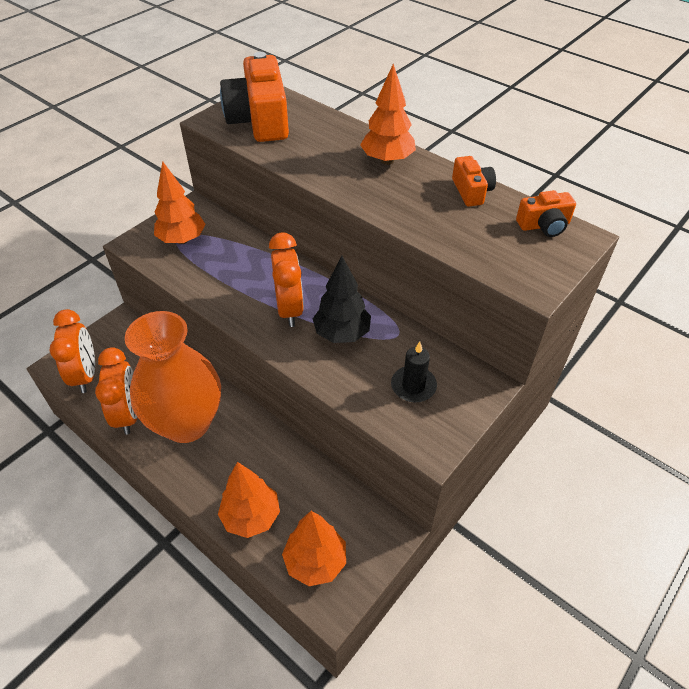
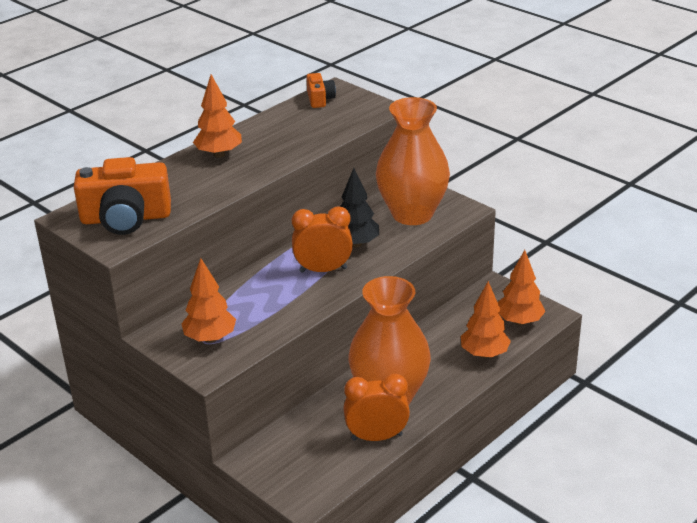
camera: 85 degrees left, 15 degrees down
(86, 375) = (322, 476): orange clock -> none
(413, 386) = (412, 214): black candle -> orange vase
(471, 191) = (272, 122): orange camera -> none

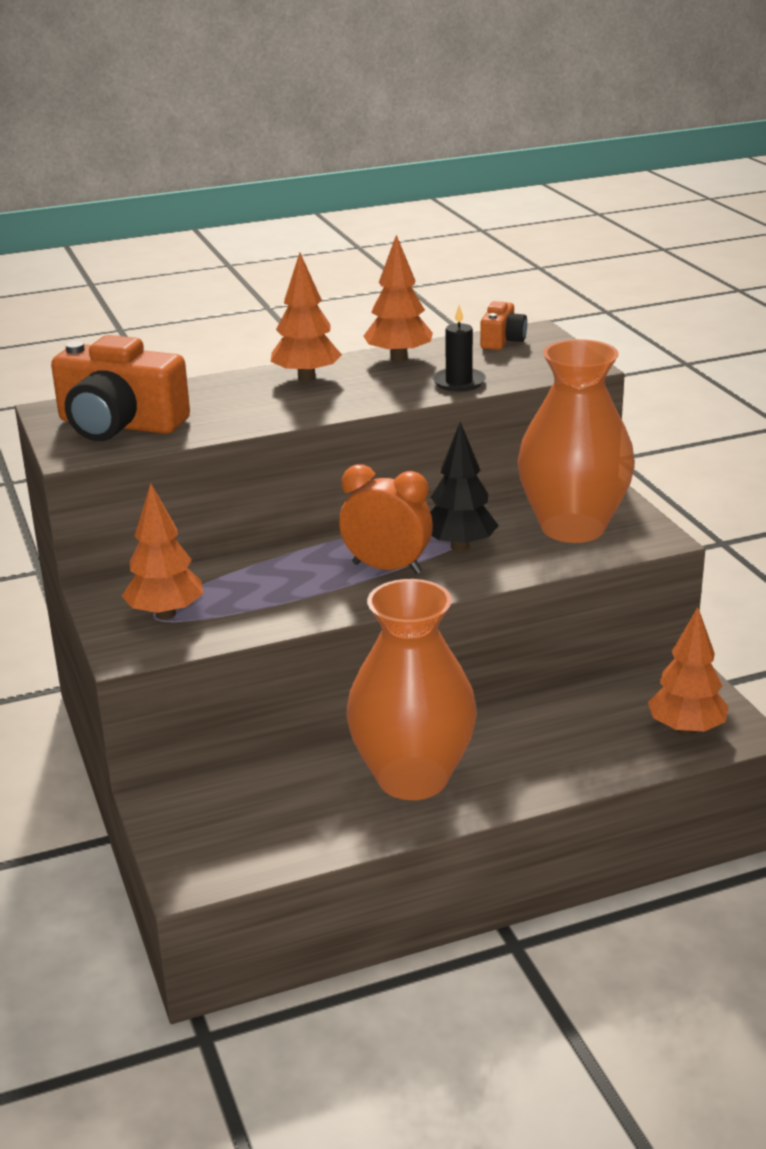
camera: 25 degrees right, 5 degrees down
(319, 137) = (459, 382): none -> black candle
(376, 437) = (352, 826): orange clock -> none
(484, 354) = (597, 759): orange tree -> orange tree (399, 358)

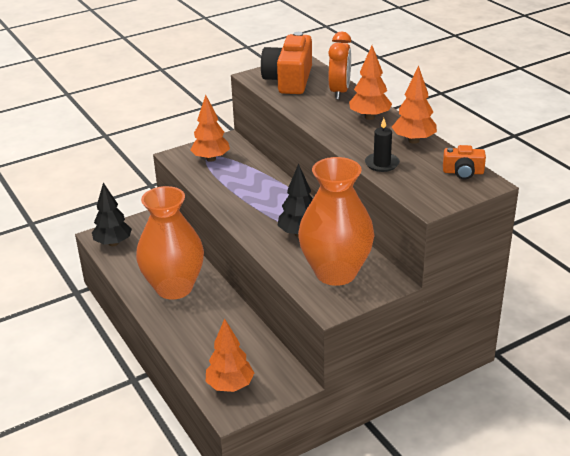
camera: 80 degrees right, 5 degrees up
(227, 856) = (113, 243): none -> black tree
(387, 568) = (268, 213): orange clock -> orange clock (339, 92)

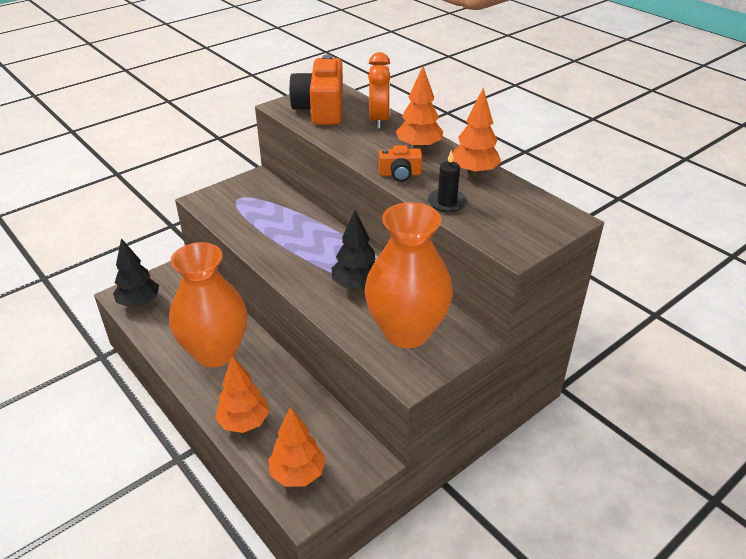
camera: 10 degrees left, 5 degrees up
(211, 159) = (241, 201): orange tree -> orange tree (244, 422)
(463, 172) = (539, 207): orange camera -> orange camera (400, 174)

